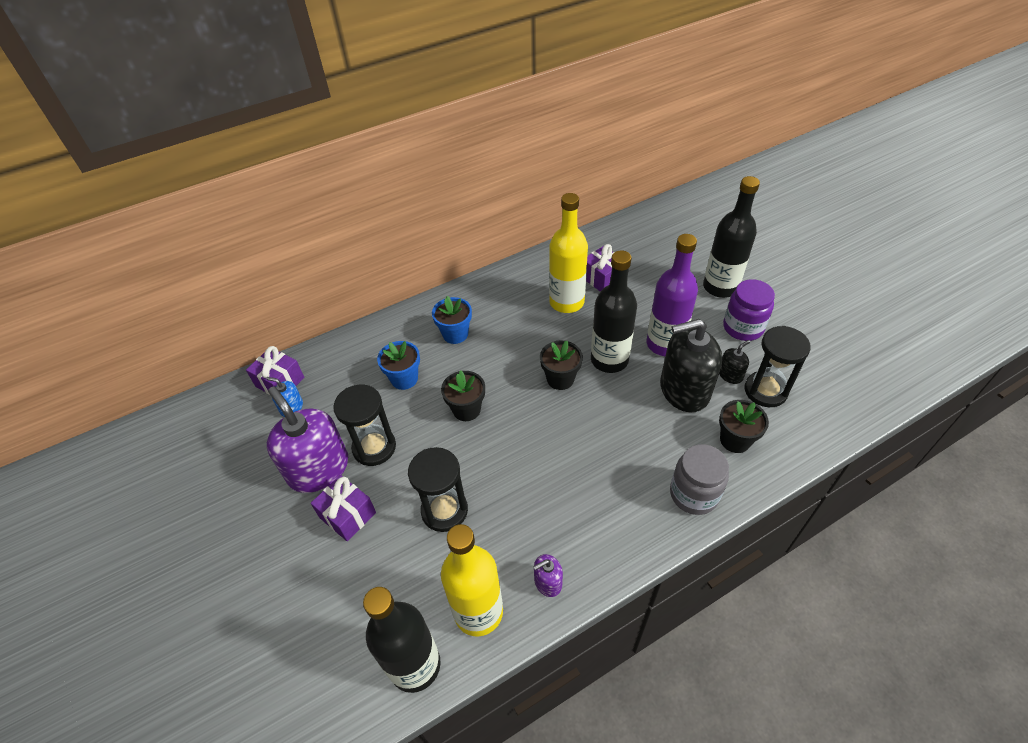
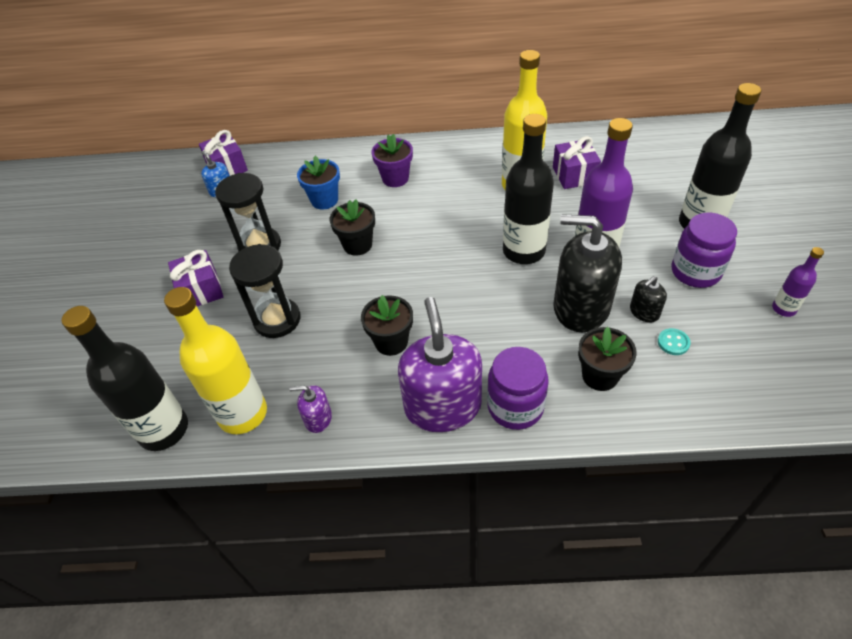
camera: 30 degrees right, 0 degrees up
(318, 469) = (206, 245): purple soap dispenser -> purple soap dispenser (442, 406)
(455, 334) = (395, 178): blue flower pot -> purple flower pot
(560, 379) = (462, 250): black flower pot -> black flower pot (391, 342)
(694, 494) = (515, 407): grey jar -> purple jar
(730, 375) = (644, 312): black soap dispenser -> black soap dispenser turned 150 degrees clockwise
(765, 391) = (673, 342): black hourglass -> turquoise button
(817, 333) = (783, 309): none -> purple bottle

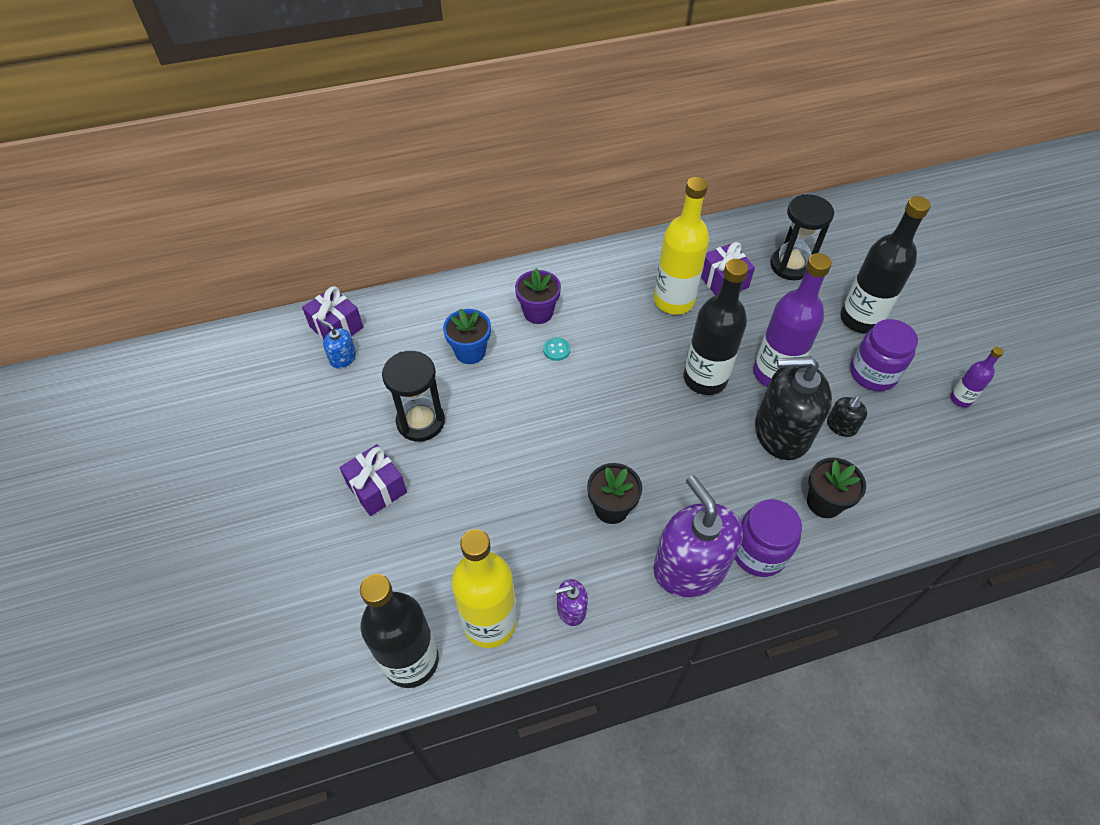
camera: 20 degrees left, 5 degrees up
(277, 320) = (479, 507): black hourglass -> black hourglass (790, 265)
(357, 245) = (530, 401): black flower pot -> none
(673, 342) = (877, 453): turquoise button -> turquoise button (556, 350)

